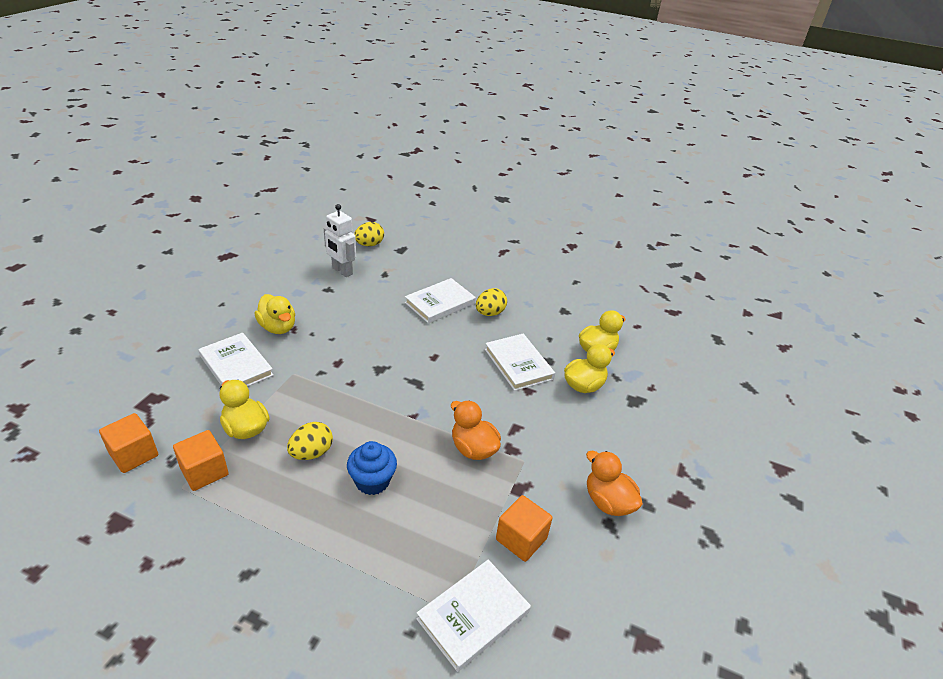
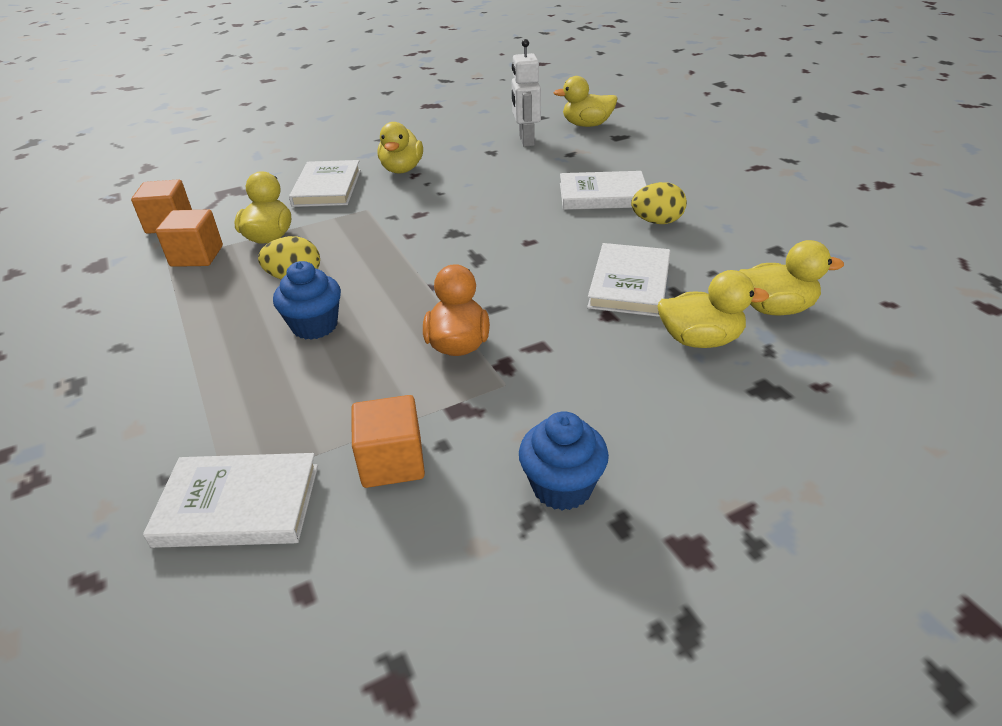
camera: 45 degrees right, 0 degrees up
(369, 244) = (587, 125): yellow egg -> yellow duck
(608, 502) = (562, 487): orange duck -> blue cupcake

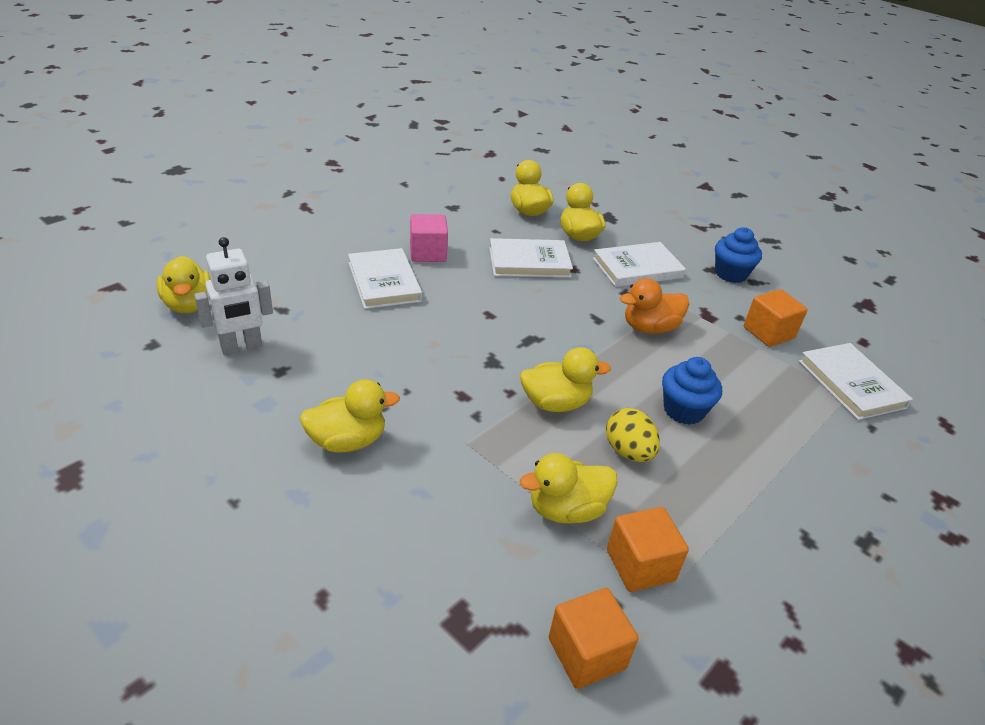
camera: 115 degrees left, 0 degrees up
(327, 187) = (420, 503): white book -> white book (637, 268)
(379, 254) = (555, 403): none -> yellow duck
(657, 222) = (428, 253): yellow egg -> pink cube

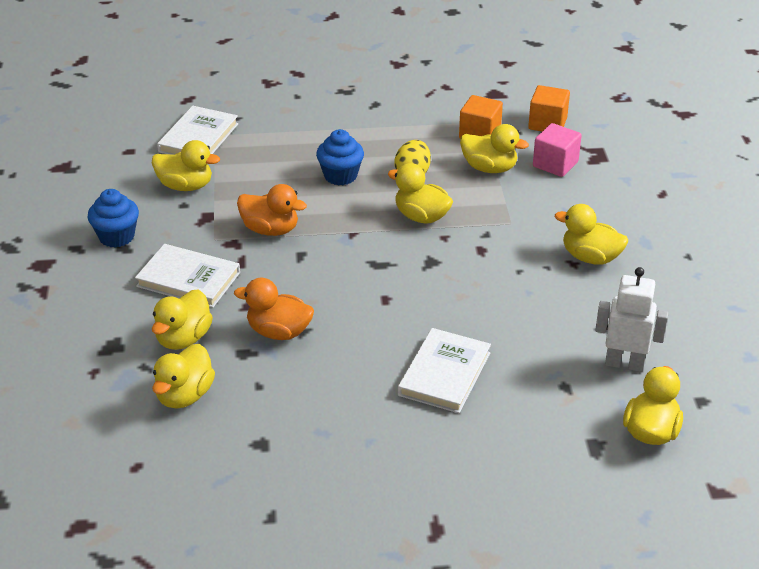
camera: 135 degrees left, 0 degrees up
(428, 253) = (365, 389): pink cube -> pink cube (555, 164)
(529, 262) = (279, 332): white book -> orange duck
(768, 333) = (185, 186): orange cube -> yellow duck

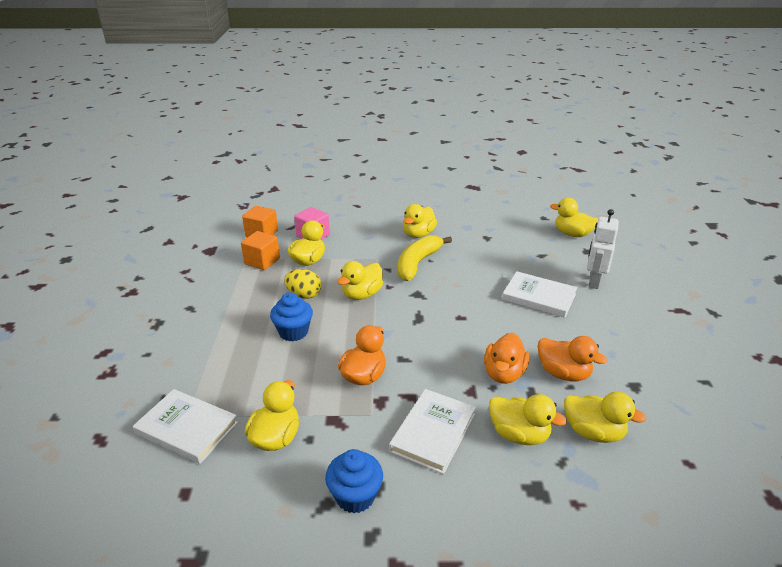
camera: 85 degrees left, 5 degrees down
(281, 382) = (563, 373): none -> orange duck
(507, 259) = (417, 263): none -> yellow banana
(624, 363) = (517, 235): white robot -> white robot (593, 281)

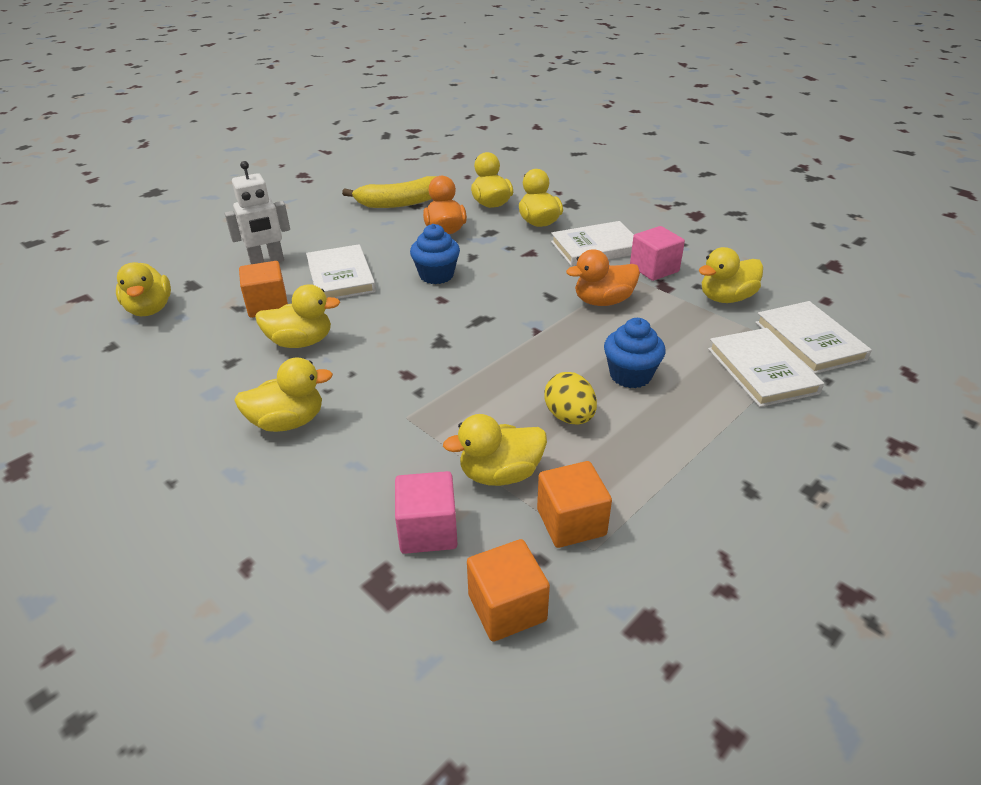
camera: 135 degrees left, 5 degrees up
(213, 380) = (762, 370): none -> white book
(355, 496) = (691, 246): blue cupcake -> blue cupcake (436, 275)
(360, 436) = (654, 269): none -> pink cube
(362, 294) = (499, 376): yellow duck -> yellow duck (301, 342)
(417, 263) = (373, 378): yellow banana -> yellow banana (400, 203)
(504, 373) = (486, 249): orange duck -> none
(532, 263) = (267, 305): none -> orange cube

